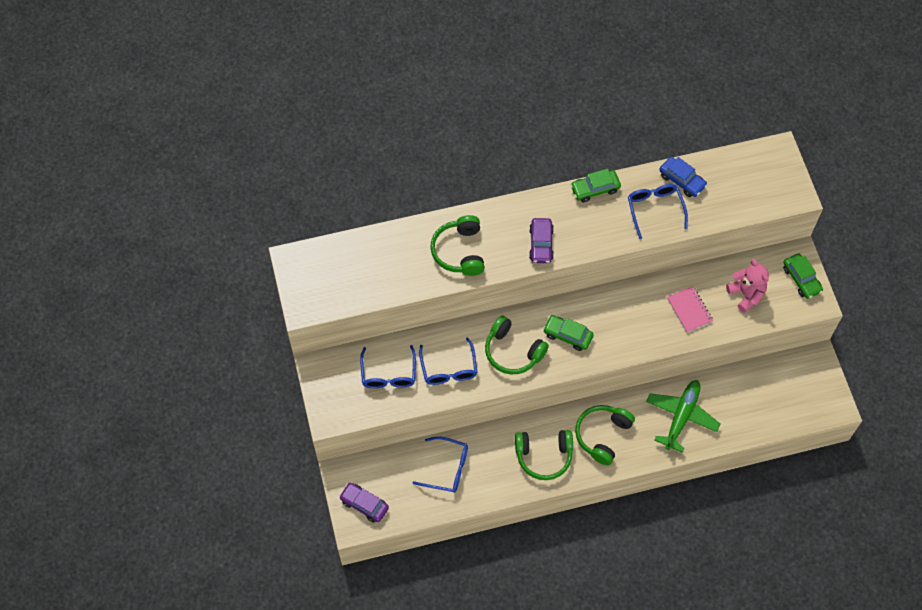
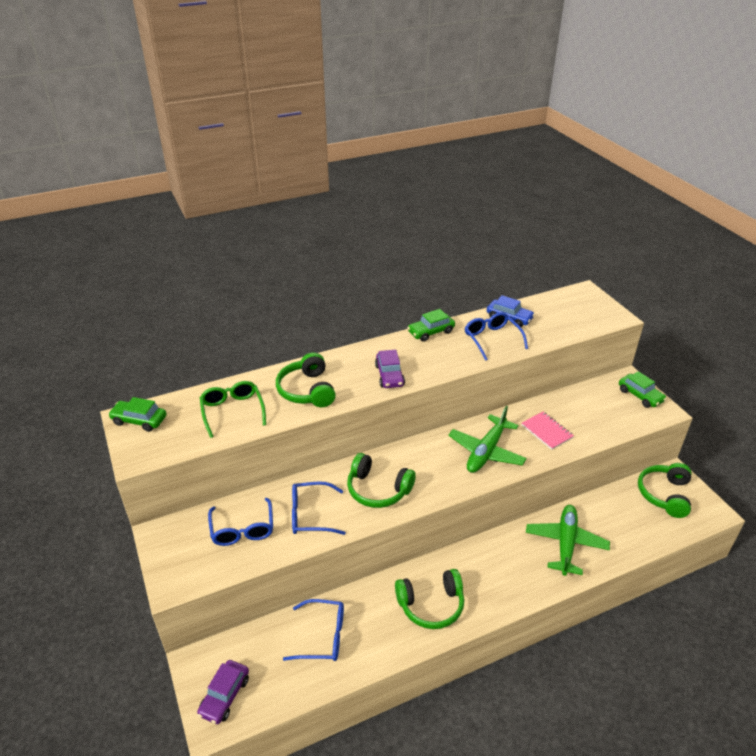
camera: 10 degrees left, 25 degrees down
(364, 504) = (225, 696): purple car -> purple car turned 90 degrees counterclockwise
(388, 267) = (232, 411): none -> green glasses
(449, 369) = (310, 515): blue glasses -> blue glasses turned 105 degrees clockwise
(567, 335) = (432, 468): green car -> green car (139, 420)
(602, 435) = (489, 574): green headphones -> green headphones (664, 494)
(623, 325) = (486, 452): none -> green plane
(746, 294) = (595, 413): pink teddy bear -> none

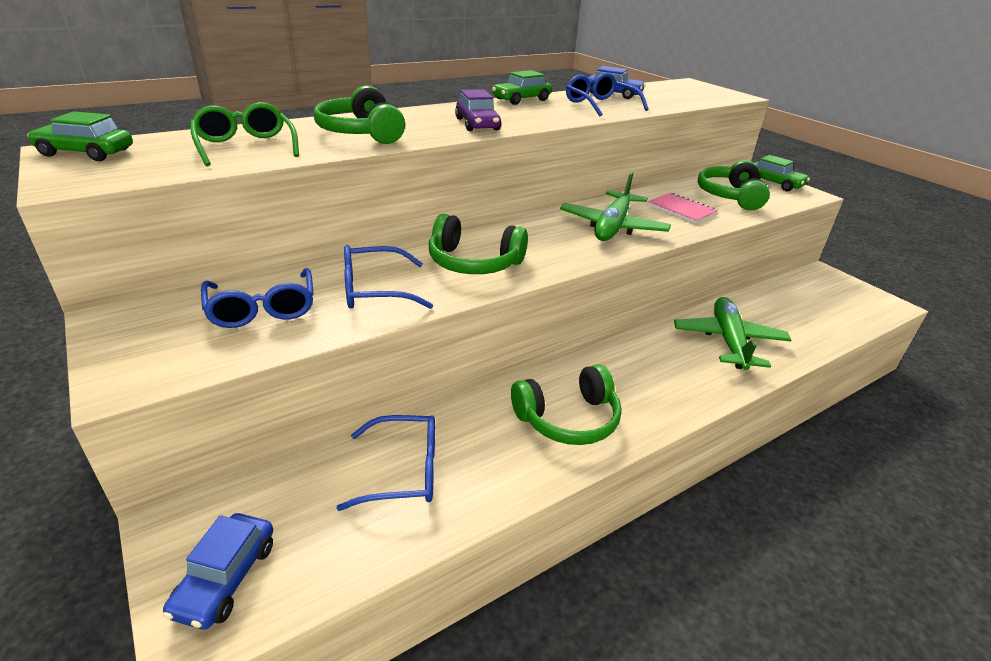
camera: 10 degrees left, 5 degrees down
(225, 696) = (226, 578): purple car -> blue car
(664, 494) = (823, 291): green headphones -> green headphones (730, 196)

